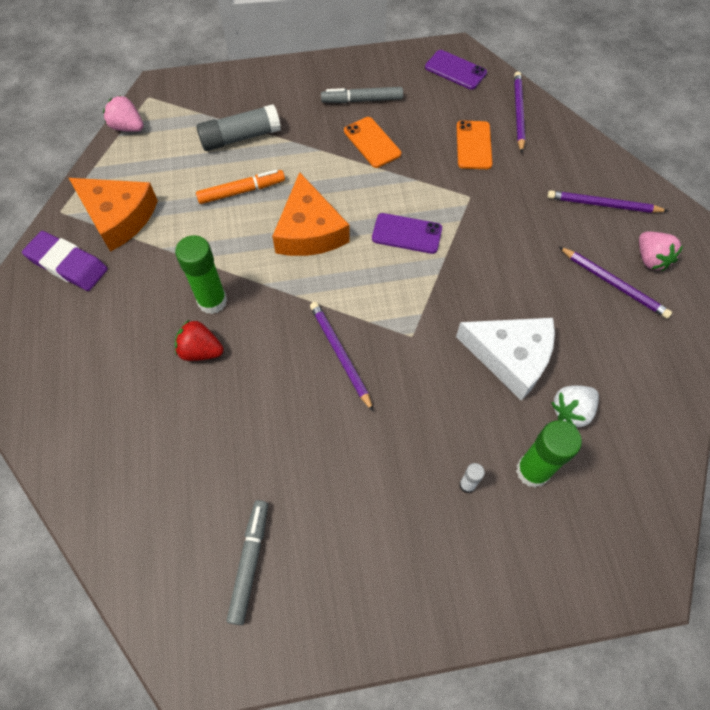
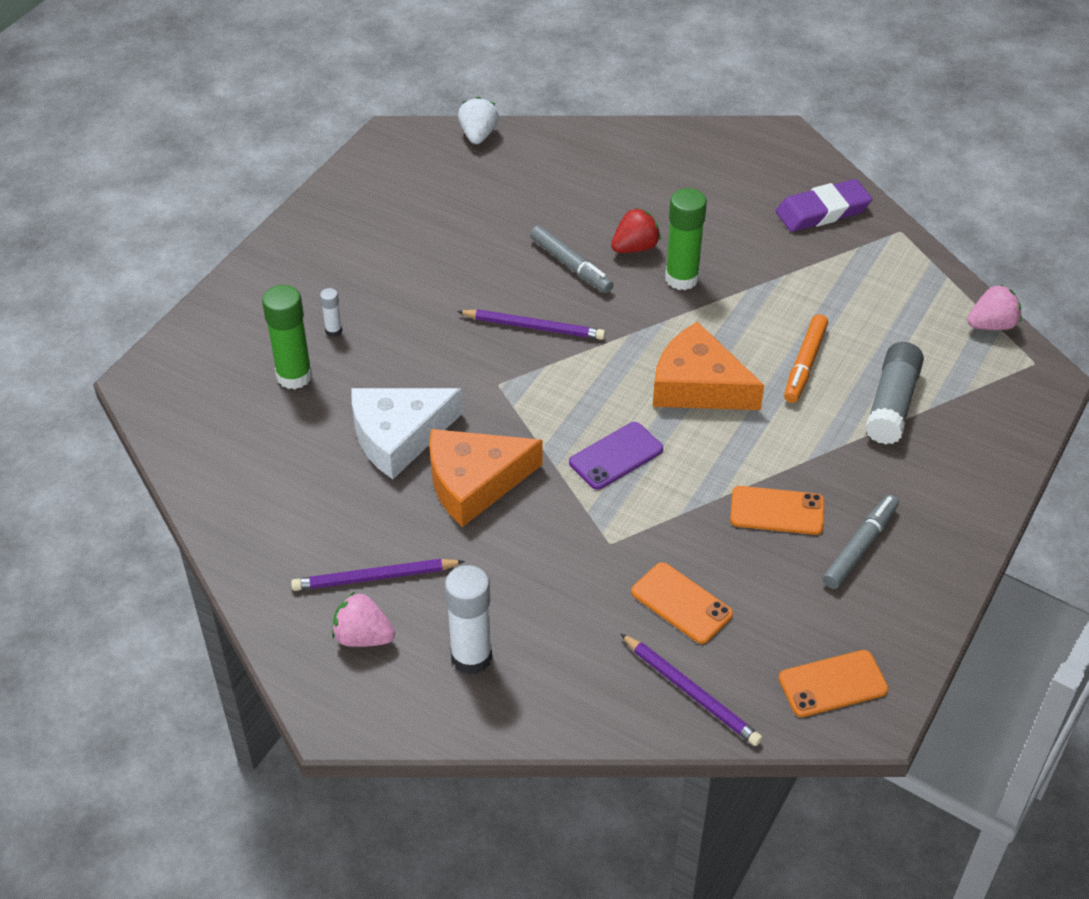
camera: 130 degrees right, 15 degrees down
(118, 217) = (854, 264): orange cheese -> orange cheese (474, 482)
(250, 562) = (426, 191): grey marker -> grey marker (571, 265)
(455, 70) = (832, 684): purple phone -> orange phone
(571, 411) = (305, 439): white strawberry -> white strawberry (478, 135)
(603, 205) = (471, 657): purple pencil -> white glue stick

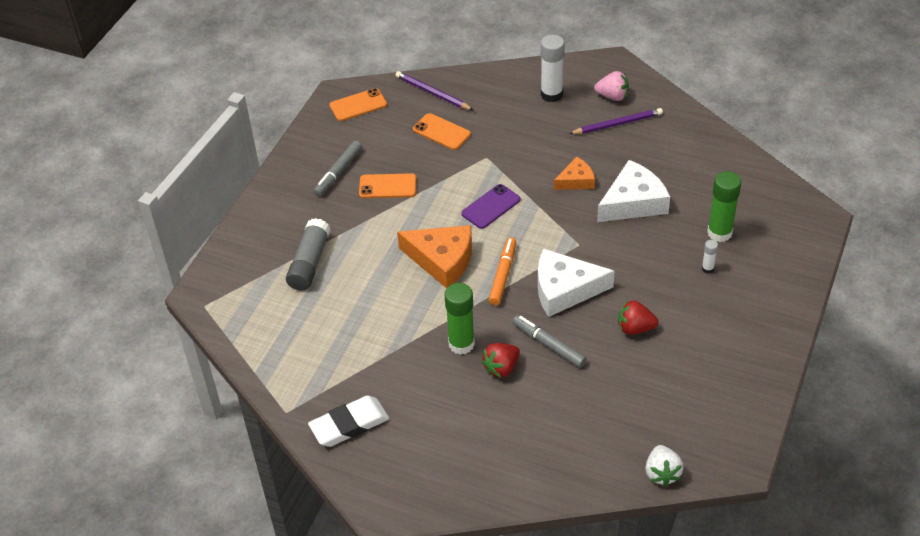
camera: 175 degrees right, 0 degrees up
(457, 272) = (635, 328): none -> red strawberry
(474, 482) = (576, 180): orange cheese -> orange cheese, size x0.58
(534, 327) = (565, 289): purple pencil -> white cheese
(805, 364) = (368, 284): orange marker -> orange marker (503, 275)
(822, 211) = (349, 424): purple eraser -> white eraser
(991, 325) = (229, 332): pink strawberry -> none

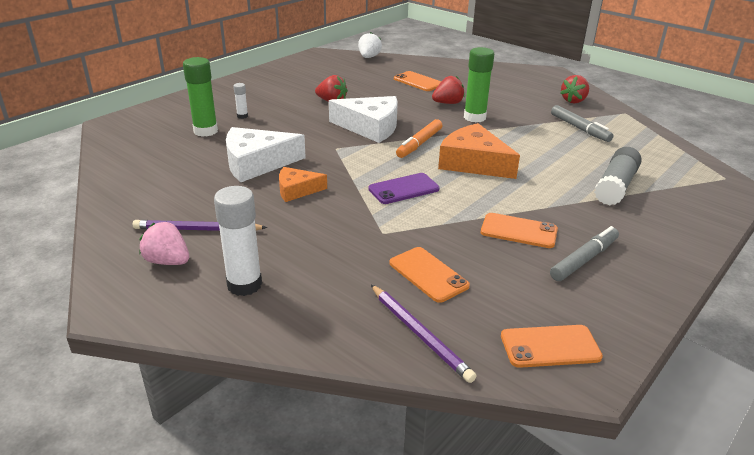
camera: 165 degrees left, 15 degrees down
(349, 424) = (573, 101): white eraser -> red strawberry
(549, 345) = (404, 106): grey marker -> grey marker (579, 128)
(558, 414) = (418, 82): none -> orange phone

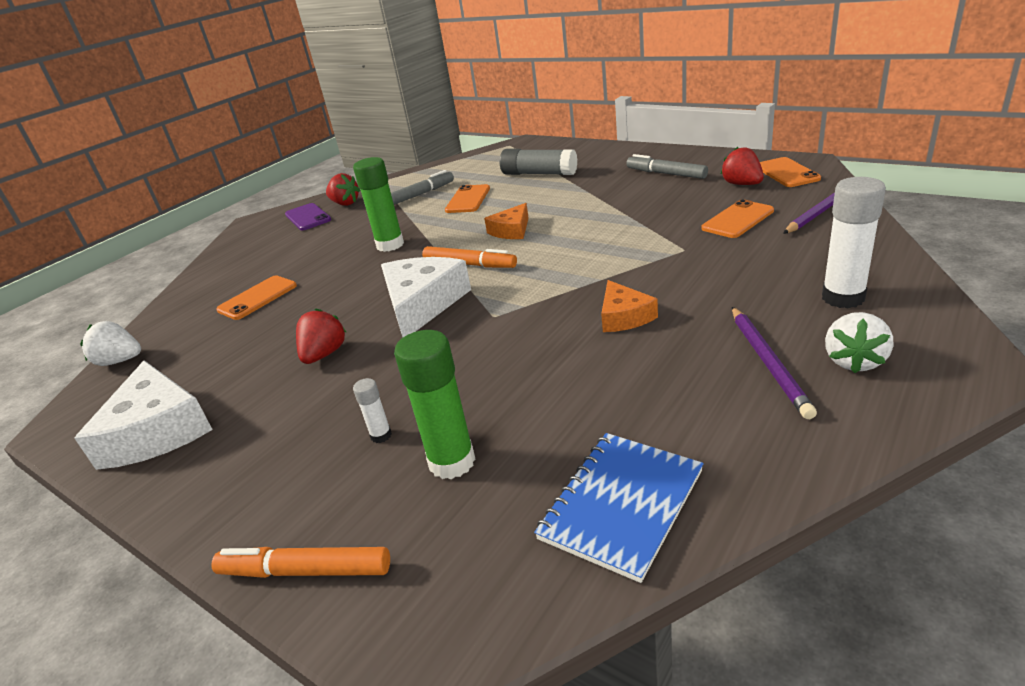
camera: 90 degrees left, 0 degrees up
(135, 166) = (621, 504): none -> blue notebook
(168, 261) = (854, 361): pink strawberry -> white strawberry
(172, 104) = (305, 571): none -> orange marker
(257, 163) = (561, 368): white cheese -> white cheese (157, 430)
(403, 189) = (587, 255): purple phone -> purple phone (308, 217)
(448, 103) = (343, 266): red strawberry -> red strawberry (742, 184)
(473, 163) = (511, 230): orange cheese -> orange cheese, size x0.58
(518, 231) = (638, 197): orange phone -> orange phone (468, 199)

